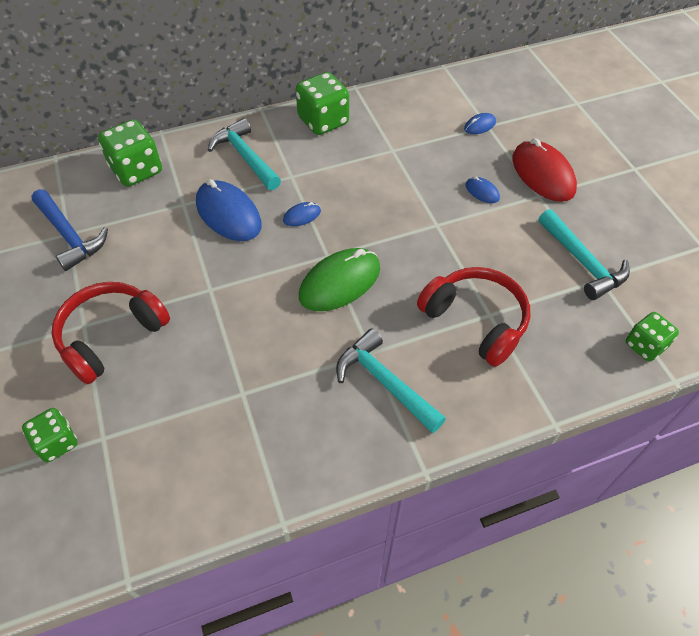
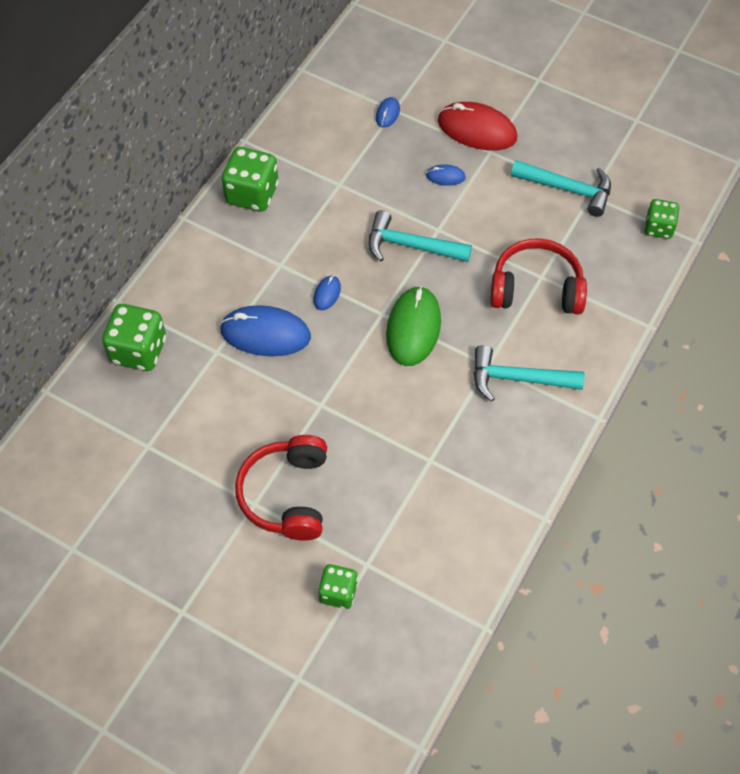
camera: 40 degrees left, 5 degrees up
(69, 236) = (151, 447): blue hammer -> none
(245, 157) = (221, 273): turquoise hammer -> turquoise hammer (411, 245)

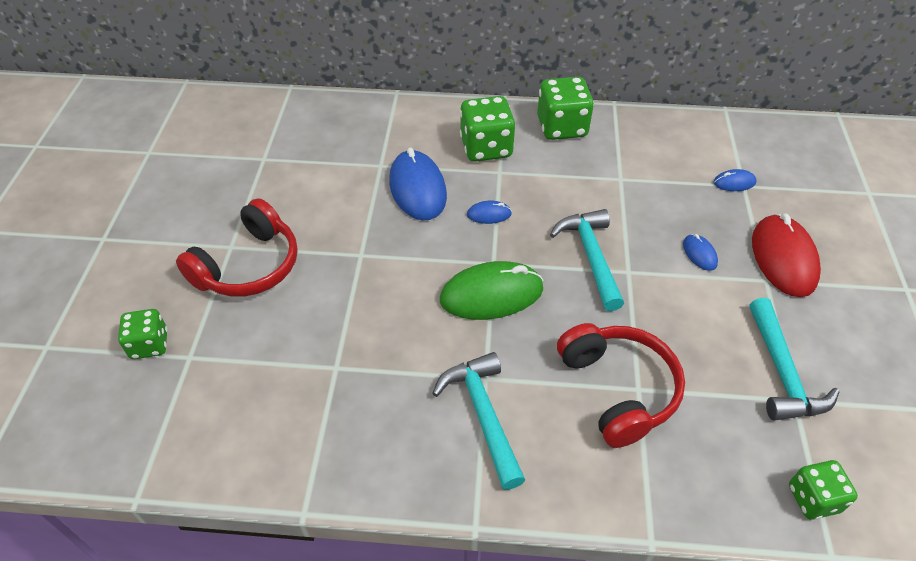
camera: 65 degrees right, 10 degrees down
(138, 350) = (355, 120): green dice -> green dice (486, 148)
(287, 495) = (248, 266): red headphones -> red headphones turned 150 degrees clockwise

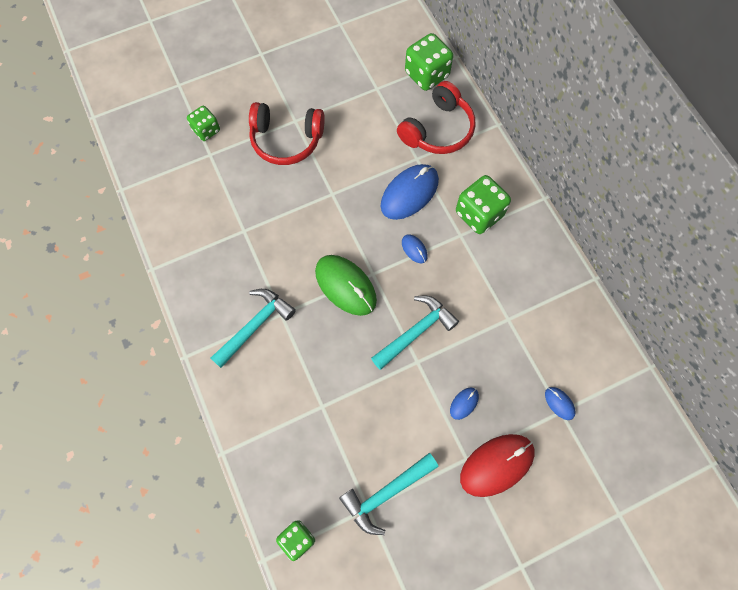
camera: 60 degrees right, 20 degrees up
(562, 127) = (538, 253): green dice -> green dice (427, 74)
(618, 389) = (315, 394): red headphones -> red headphones (438, 129)

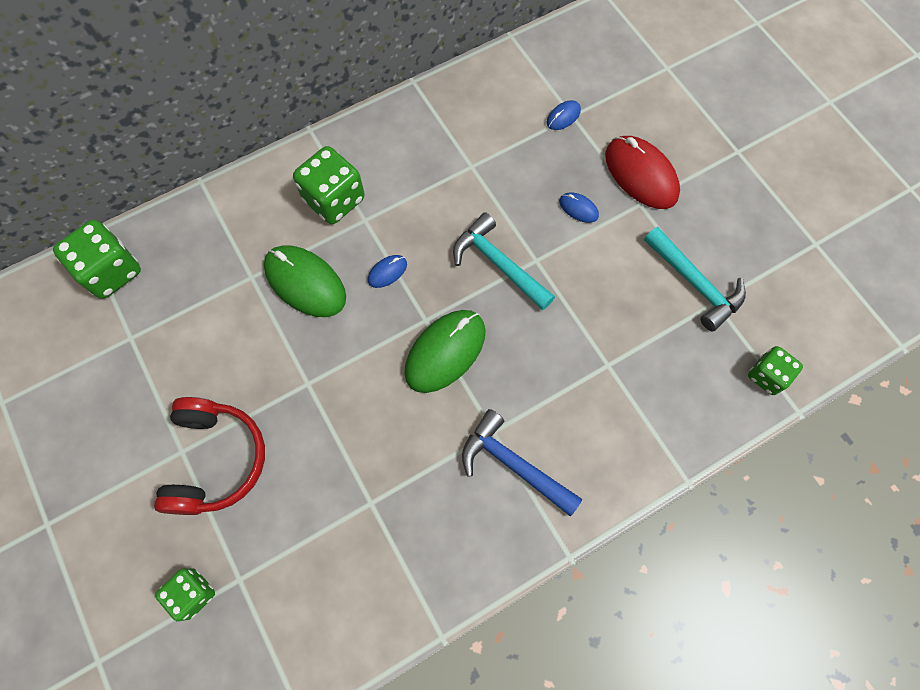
camera: 95 degrees left, 0 degrees up
(255, 326) = (513, 464): turquoise hammer -> blue hammer
(409, 193) = (305, 282): blue mouse -> green mouse
(438, 129) = (205, 253): red headphones -> none

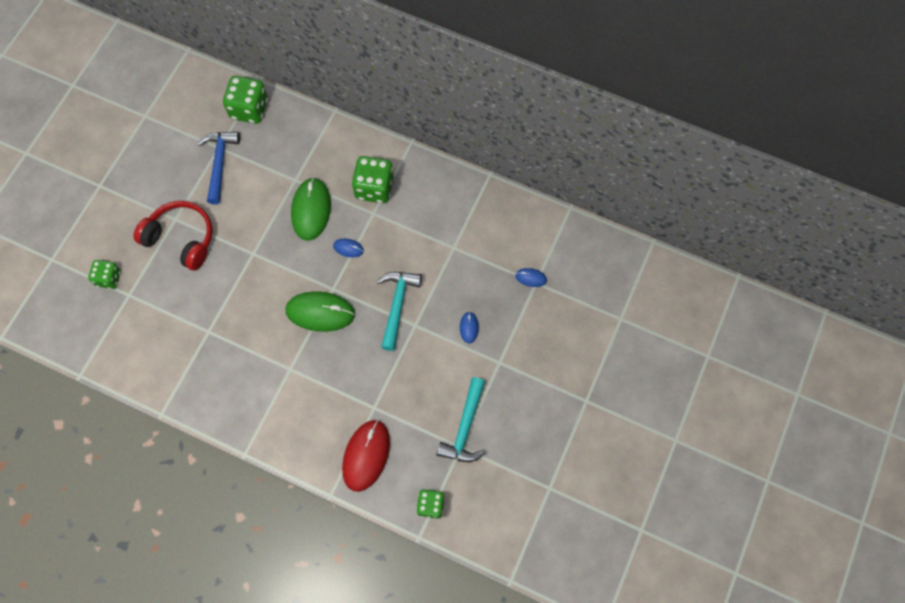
camera: 55 degrees right, 0 degrees up
(215, 460) = (181, 239): red headphones -> red headphones turned 120 degrees counterclockwise
(513, 464) = (278, 392): blue hammer -> blue hammer (220, 163)
(641, 175) = (522, 350): red mouse -> red mouse (366, 455)

